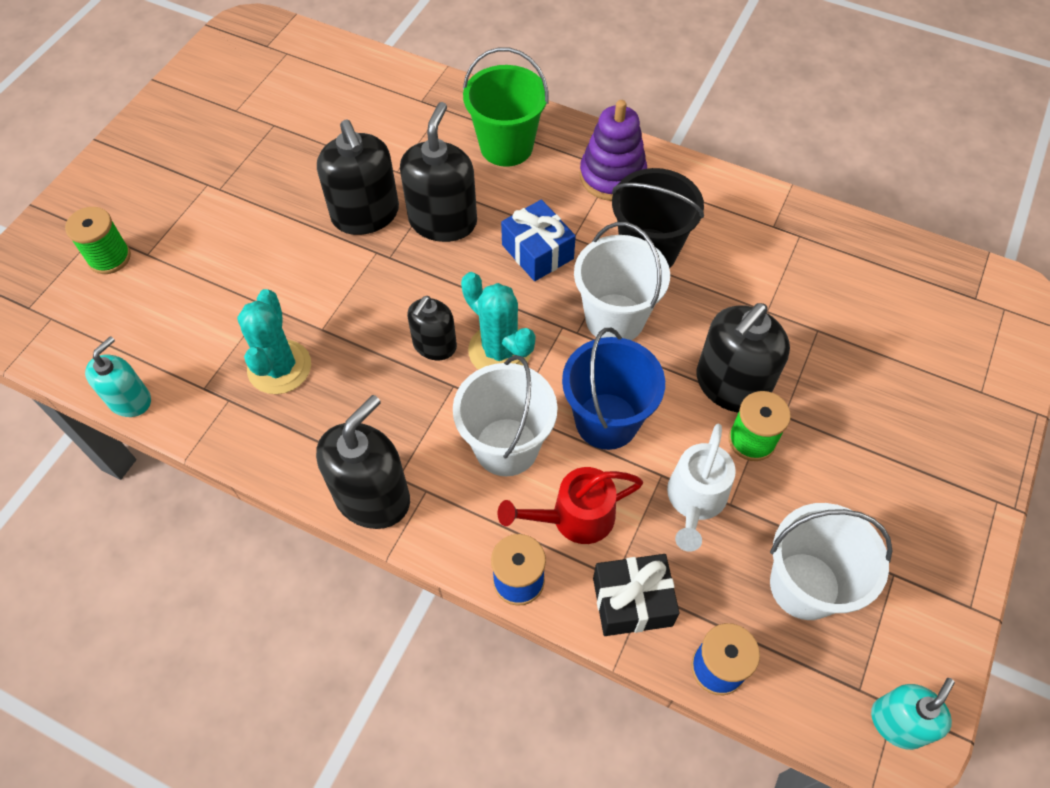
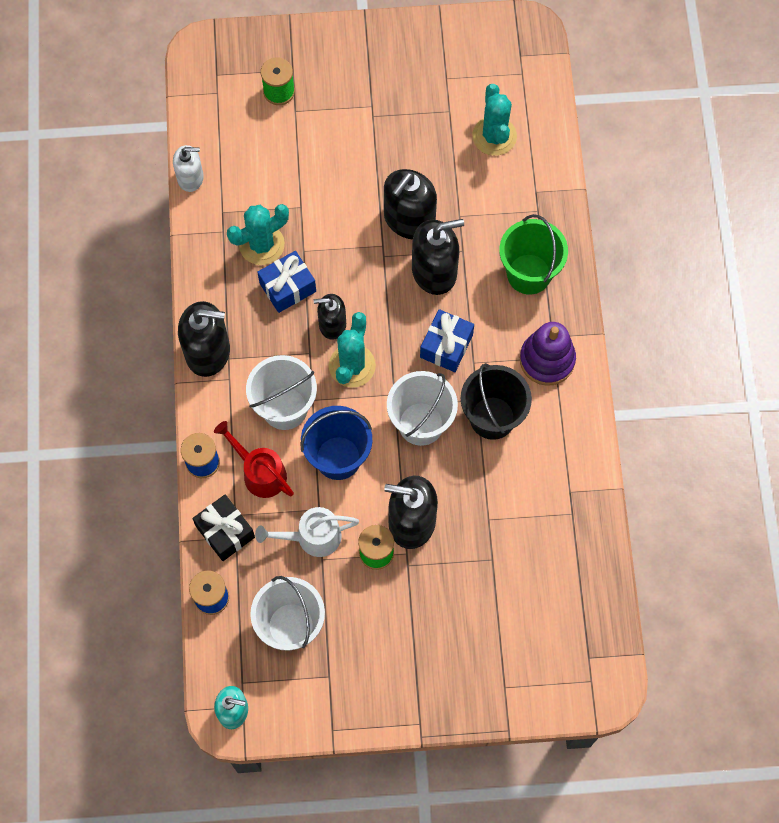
camera: 60 degrees right, 10 degrees up
(130, 400) = (190, 178): turquoise soap dispenser -> white soap dispenser
(333, 103) = (494, 136): none -> turquoise cactus
(354, 367) = (287, 287): none -> blue gift

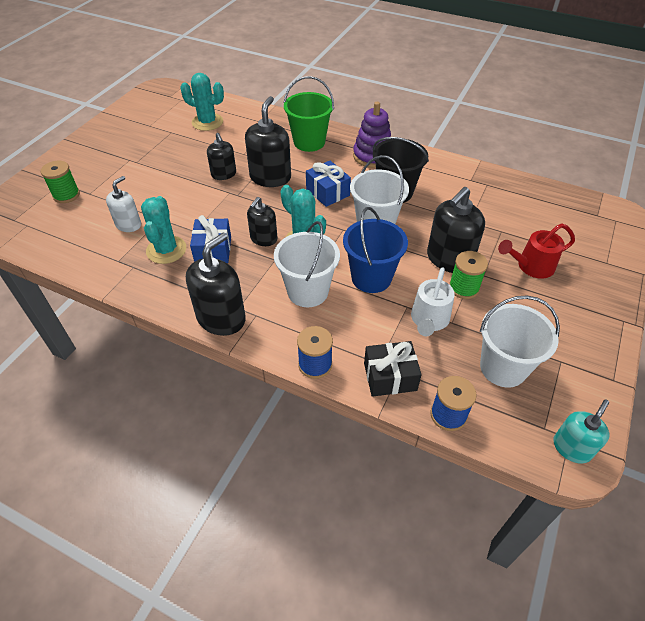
camera: 60 degrees left, 20 degrees down
(190, 178) = (71, 267): white soap dispenser -> white soap dispenser (128, 224)
(259, 472) = (351, 330): red watering can -> red watering can (531, 266)
(409, 219) = (224, 174): black soap dispenser -> black soap dispenser, size x0.61

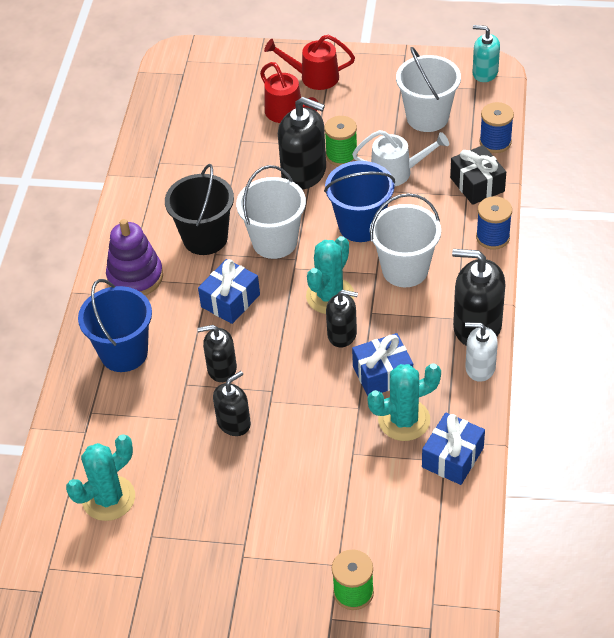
camera: 105 degrees left, 0 degrees up
(116, 266) = (452, 457): none -> blue gift
(128, 224) = (379, 482): white soap dispenser -> white soap dispenser (480, 367)
(207, 122) = (108, 498): turquoise cactus -> turquoise cactus turned 45 degrees clockwise
(270, 177) = (221, 368): black soap dispenser -> black soap dispenser, size x0.61
(309, 142) = (124, 353): green bucket -> blue bucket
(582, 296) = (313, 77): none -> red watering can

